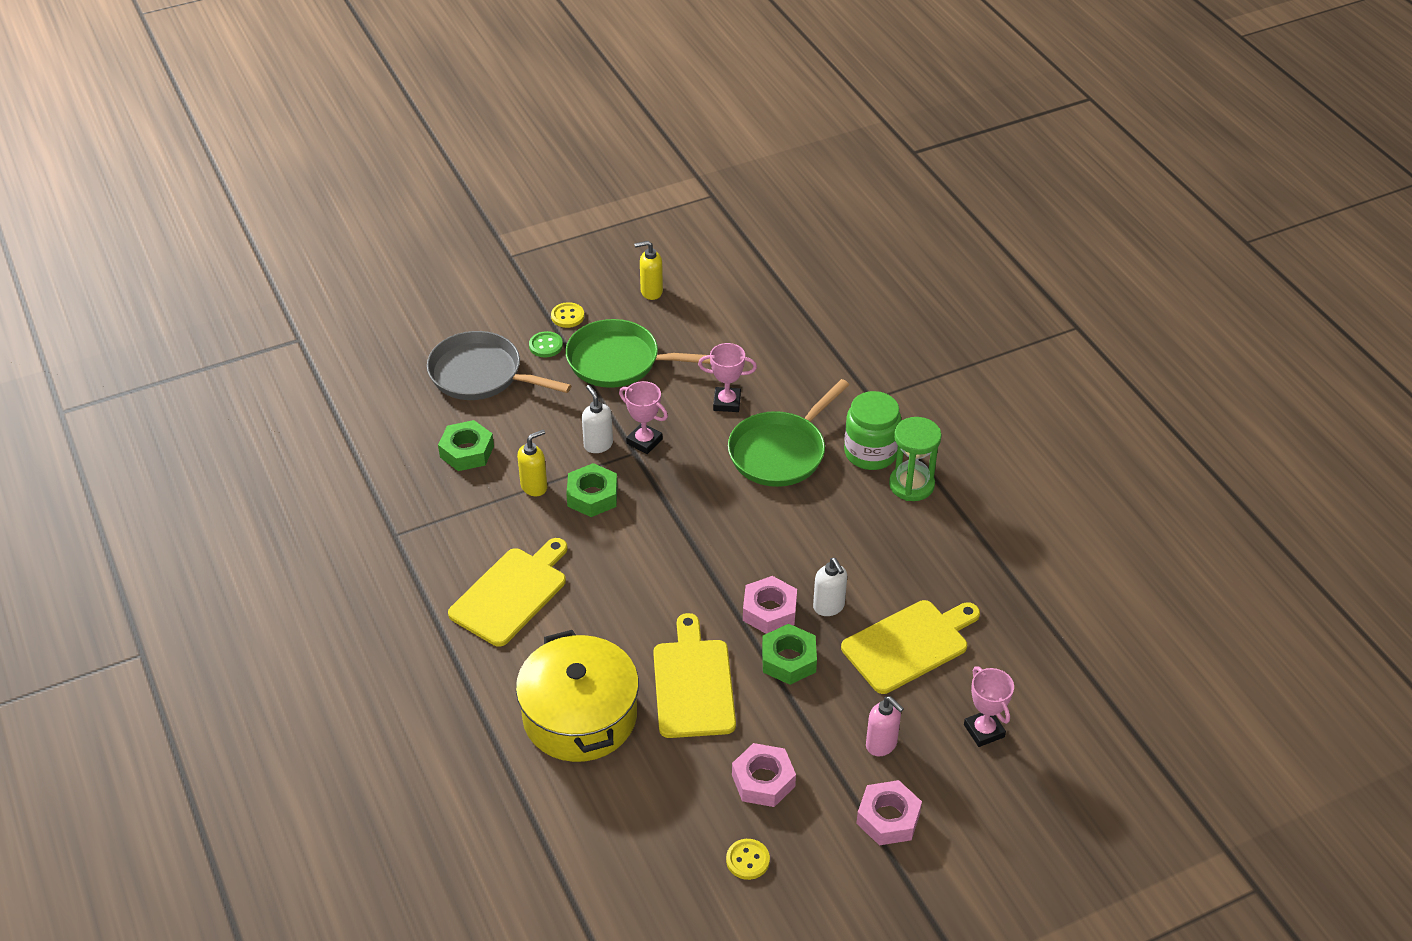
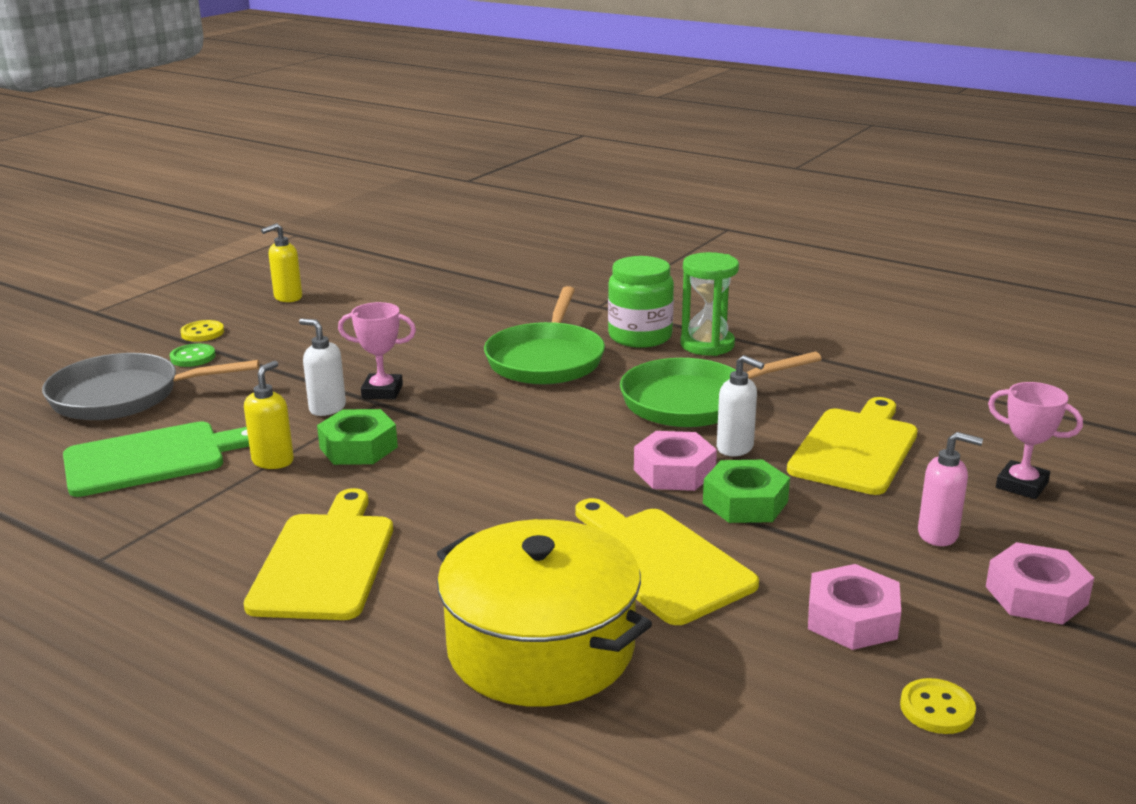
camera: 30 degrees left, 20 degrees down
(467, 451) = (152, 458): green nut -> green cutting board
(619, 361) = (295, 347): green pan -> green pan (693, 401)
(727, 402) = (449, 343): pink trophy -> none

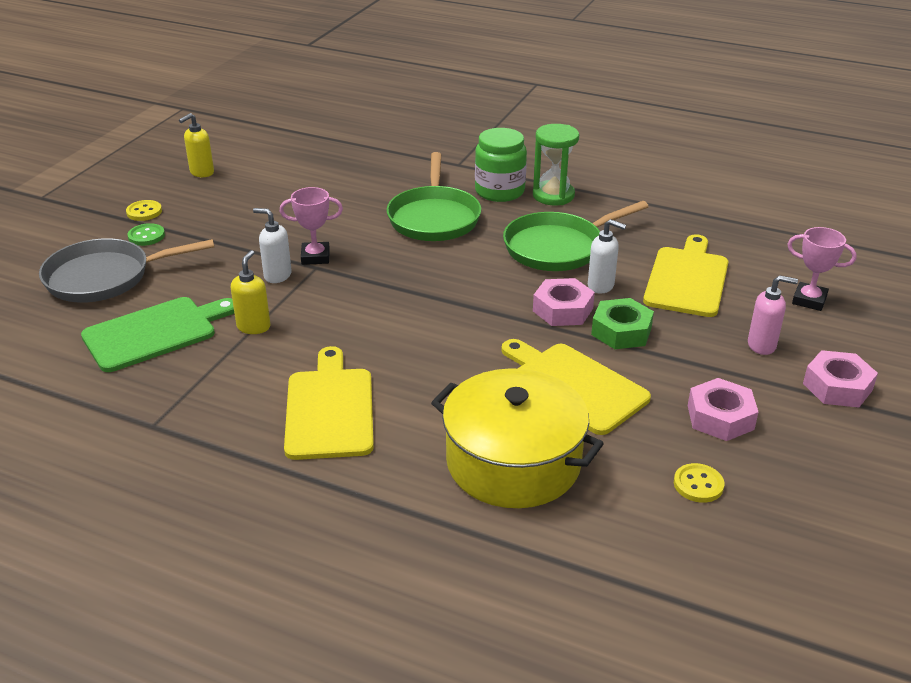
camera: 10 degrees left, 10 degrees up
(358, 447) = (316, 309): green nut -> none
(937, 709) = (792, 479): yellow button -> yellow button (698, 484)

